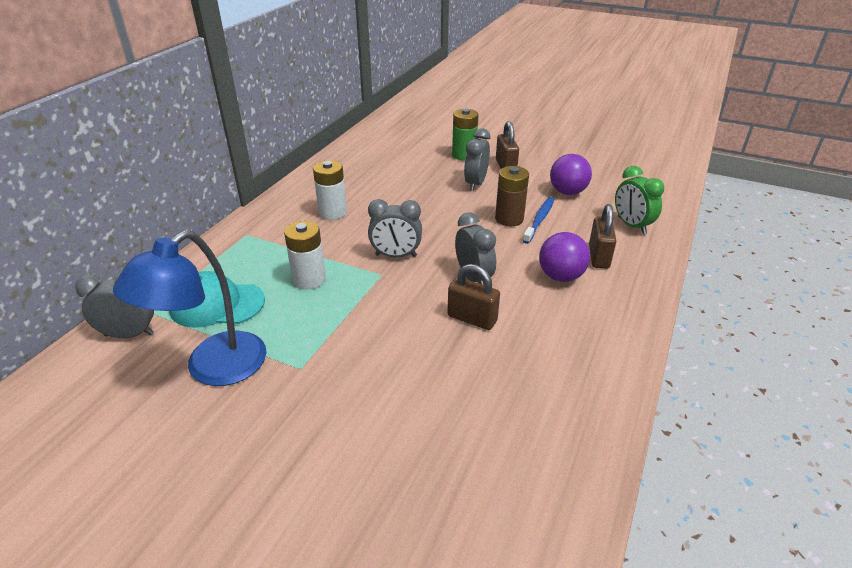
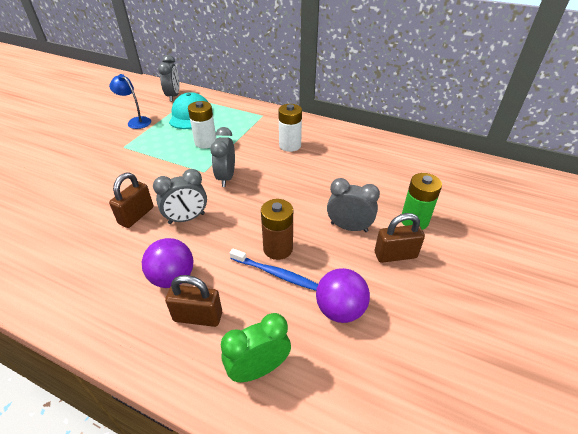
camera: 90 degrees right, 5 degrees up
(213, 369) = (136, 121): blue lamp -> blue lamp, size x0.57

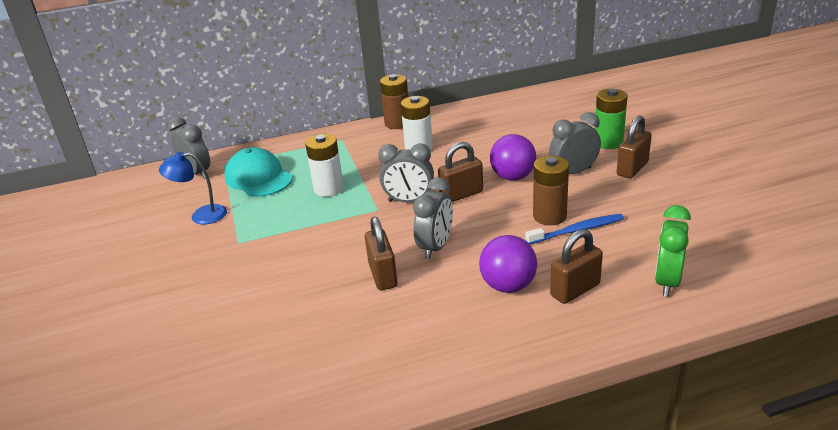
camera: 40 degrees left, 10 degrees down
(226, 177) = (409, 201): grey clock -> grey clock turned 45 degrees counterclockwise
(258, 193) = (461, 194): none -> brown padlock
(306, 122) = (397, 123): none -> brown battery
(340, 310) = (655, 219): purple ball -> purple ball (513, 177)

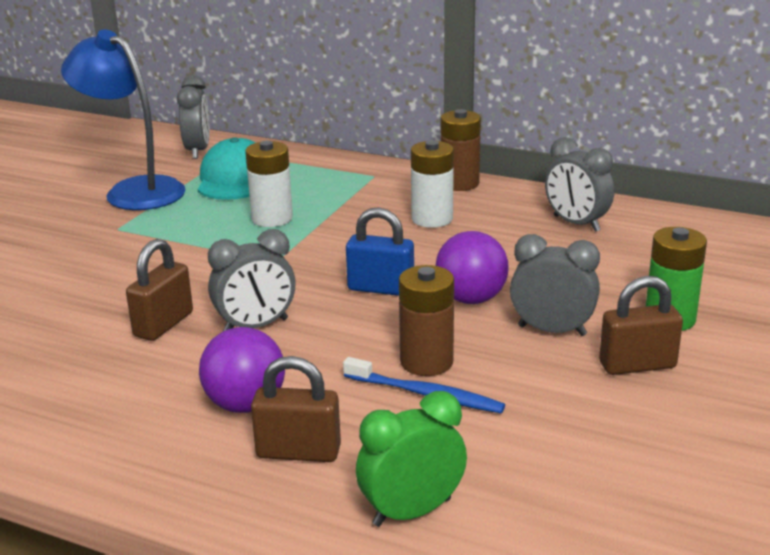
camera: 40 degrees right, 5 degrees down
(201, 216) = (134, 190): blue lamp -> blue lamp, size x1.77
(409, 201) = (319, 268): grey clock -> grey clock (576, 223)
(461, 194) = (381, 288): brown padlock -> blue padlock

